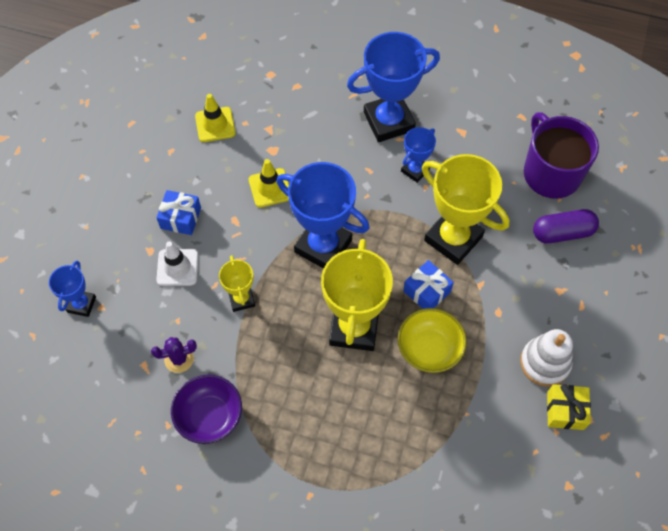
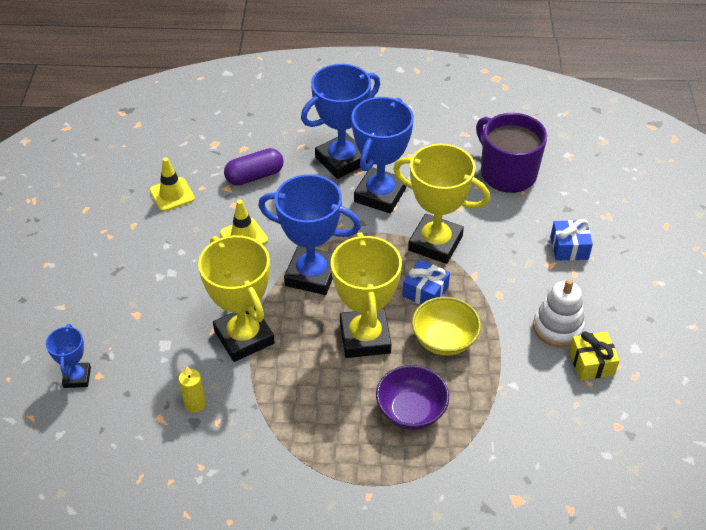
camera: 15 degrees left, 15 degrees down
(177, 267) = (169, 323): white traffic cone -> none
(179, 359) = (195, 404): purple cactus -> yellow candle
(181, 218) = (160, 280): blue gift -> blue gift (569, 248)
(210, 416) = (243, 448): purple bowl -> purple bowl (411, 411)
(241, 299) = (244, 337): yellow trophy -> yellow trophy, size x1.94
(415, 170) = (380, 195): blue trophy -> blue trophy, size x1.94
(562, 233) = (535, 218): purple capsule -> purple capsule (254, 176)

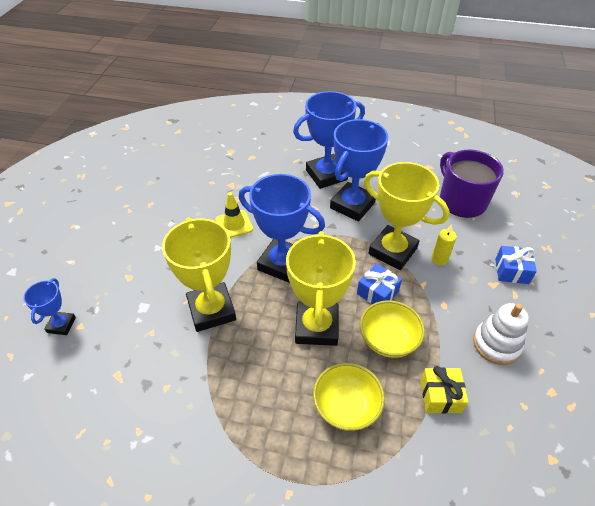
camera: 10 degrees right, 0 degrees up
(172, 194) = (187, 184): yellow traffic cone -> none
(195, 404) = (152, 366): yellow candle -> yellow candle (439, 259)
(254, 176) = (255, 178): purple capsule -> none
(411, 411) = (346, 407): purple bowl -> yellow bowl
(591, 363) = (527, 385): yellow gift -> yellow gift (440, 396)

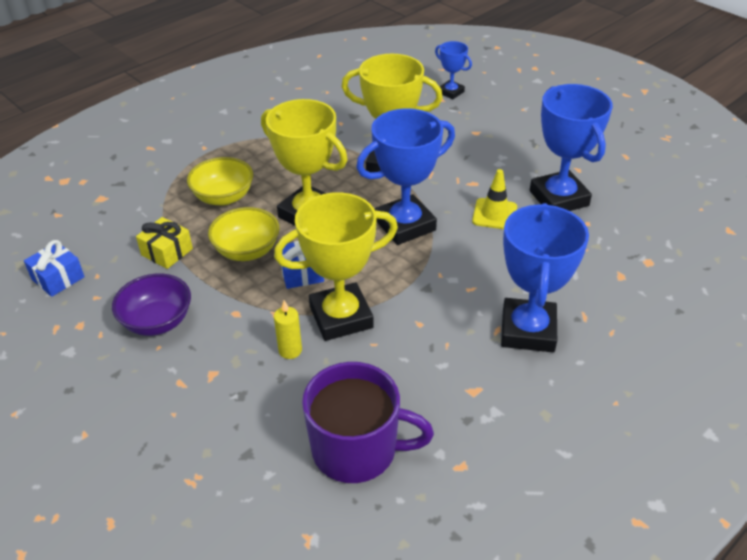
camera: 125 degrees right, 5 degrees down
(352, 205) = (446, 324): blue trophy -> blue trophy (558, 198)
(496, 344) = (157, 321): white stacking toy -> purple bowl
(511, 271) = (207, 406): blue gift -> blue gift (58, 278)

